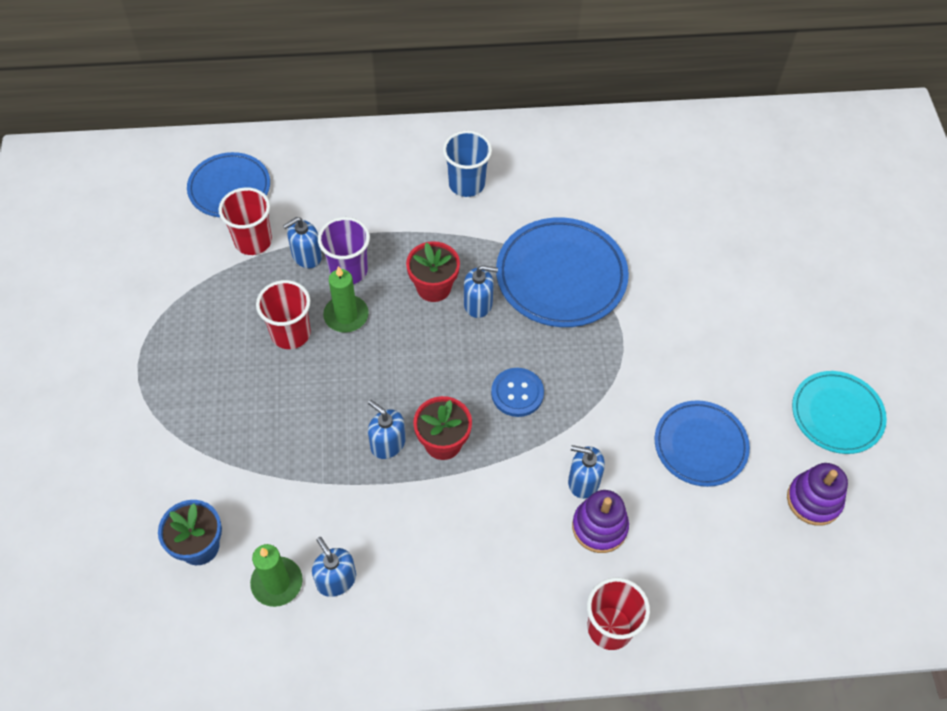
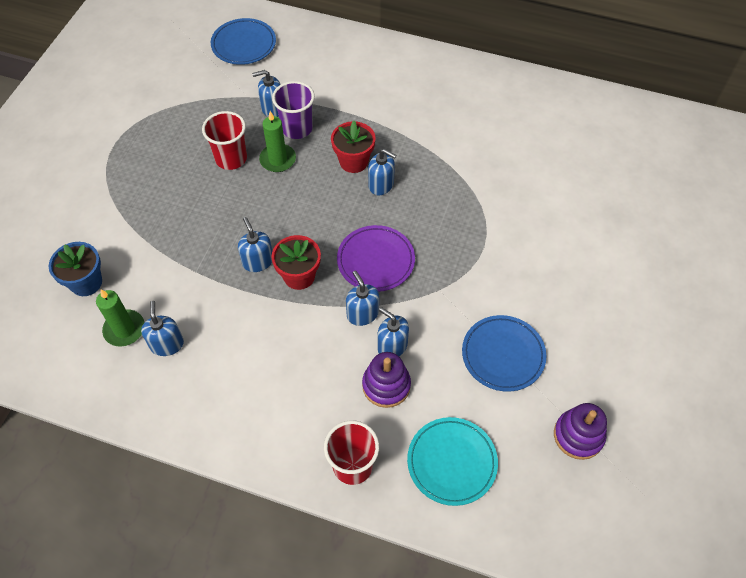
camera: 25 degrees right, 0 degrees up
(253, 241) = (240, 86): red cup -> none
(466, 184) = (419, 95): blue cup -> none
(517, 393) = (375, 261): blue button -> purple plate
(534, 458) = (362, 314): none -> blue soap dispenser
(561, 276) = (457, 186): blue plate -> none
(837, 414) = (635, 375): turquoise plate -> turquoise plate (451, 462)

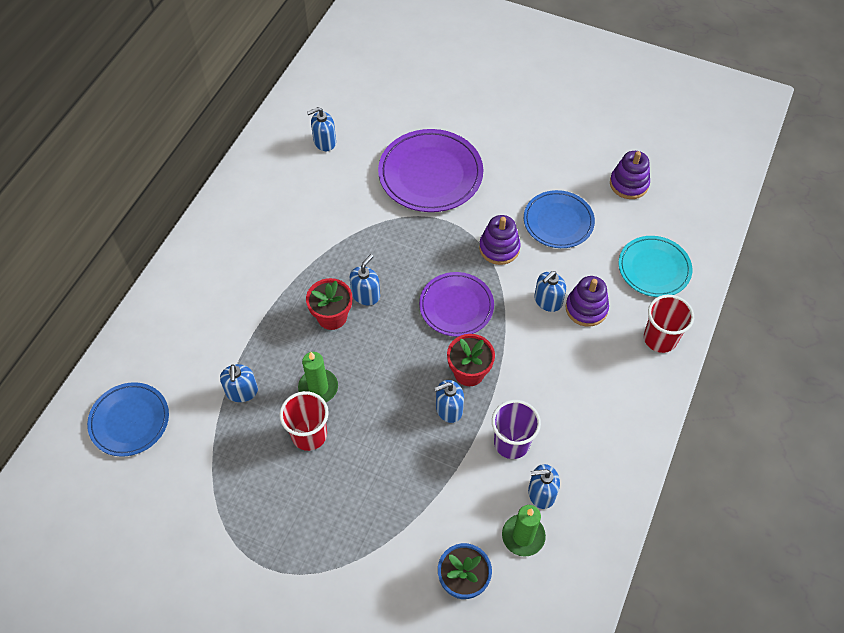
camera: 85 degrees left, 0 degrees up
(297, 128) = (277, 367): purple cup -> purple cup (511, 443)
(362, 314) = (514, 321): blue soap dispenser -> blue soap dispenser (324, 142)
(455, 296) = (499, 248): none -> purple stacking toy
(543, 227) = (430, 174): none -> purple plate

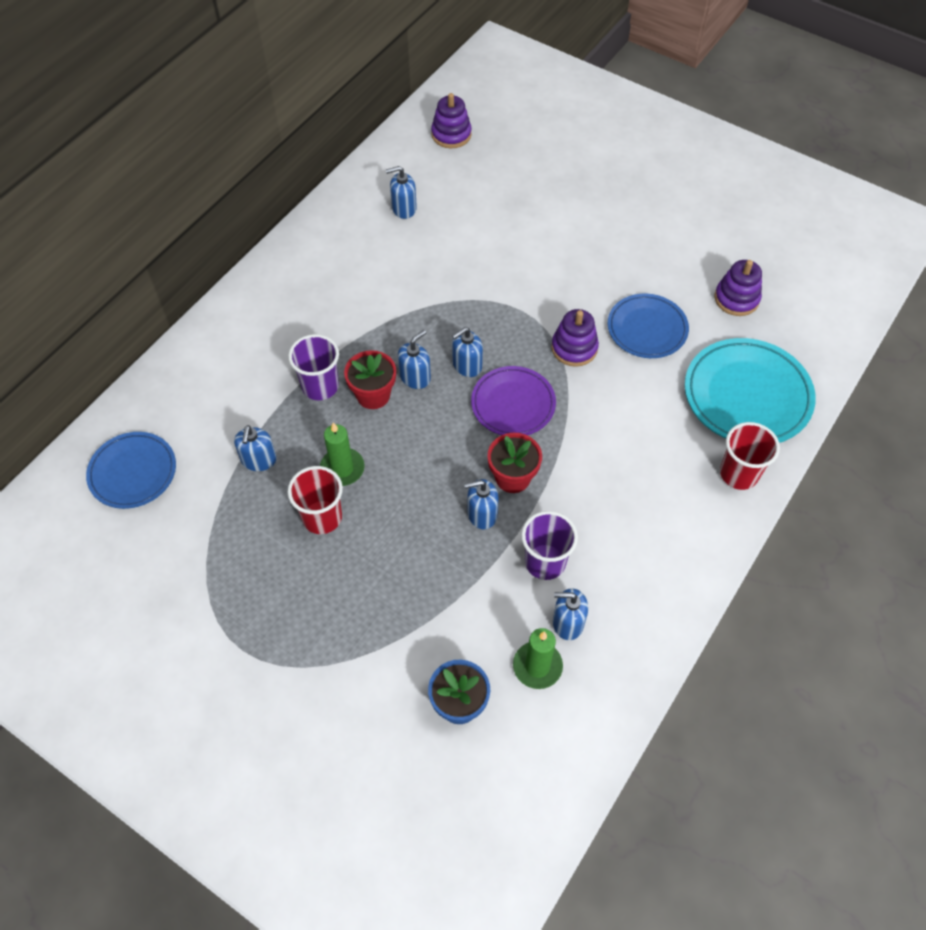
camera: 10 degrees right, 0 degrees up
(283, 316) = (320, 386): none -> purple cup
(430, 174) = (513, 258): purple plate -> none
(548, 301) = (617, 413): blue soap dispenser -> blue soap dispenser (467, 365)
(586, 308) = (660, 428): purple stacking toy -> purple stacking toy (451, 134)
(654, 269) = (747, 395): turquoise plate -> turquoise plate, size x1.53

